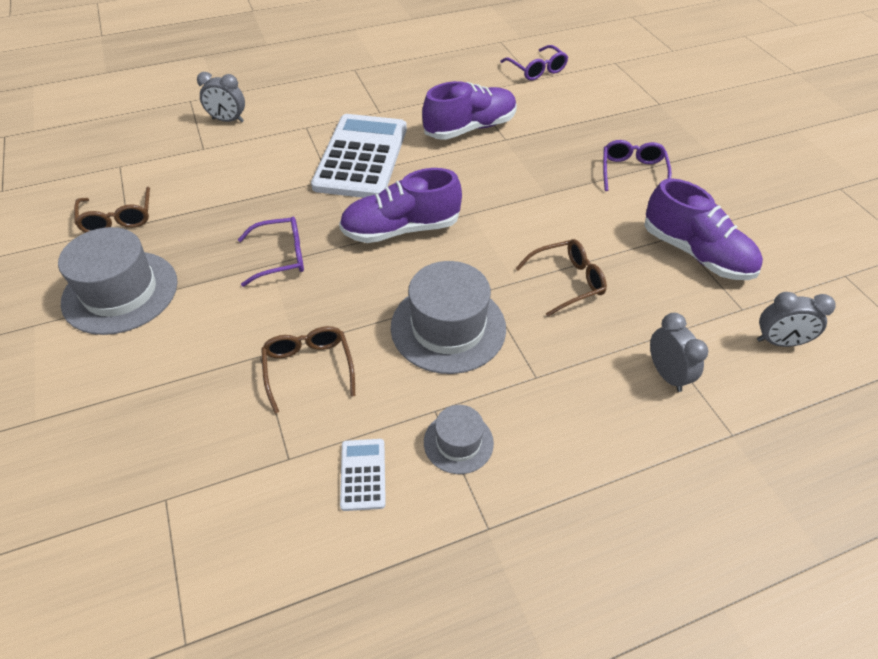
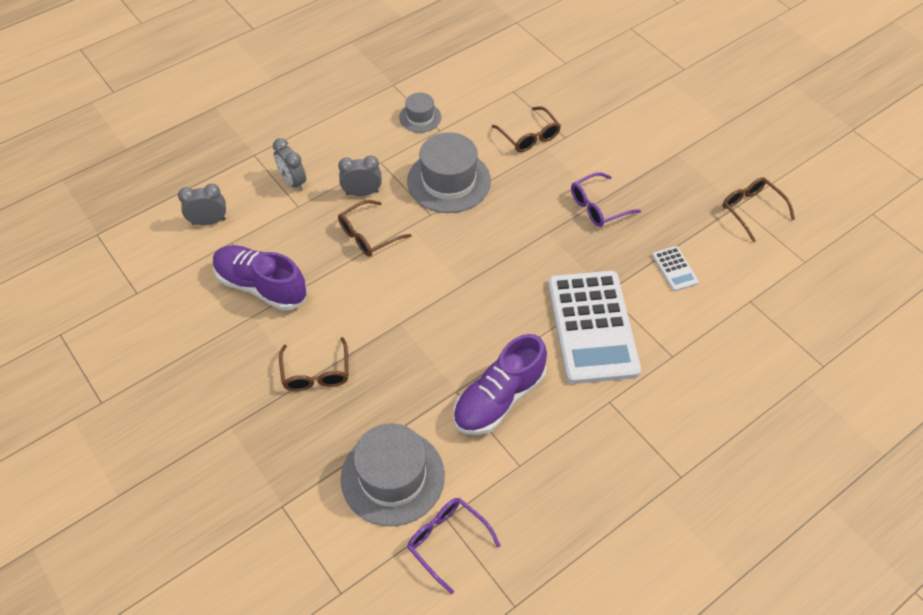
camera: 165 degrees right, 5 degrees up
(120, 292) = (691, 155): grey hat -> grey hat (392, 477)
(228, 120) = (758, 345): grey clock -> grey clock (362, 193)
(363, 474) = (468, 92): white calculator -> white calculator (674, 269)
(401, 229) = (517, 253): purple shoe -> none
(632, 172) = (316, 373): purple glasses -> brown glasses

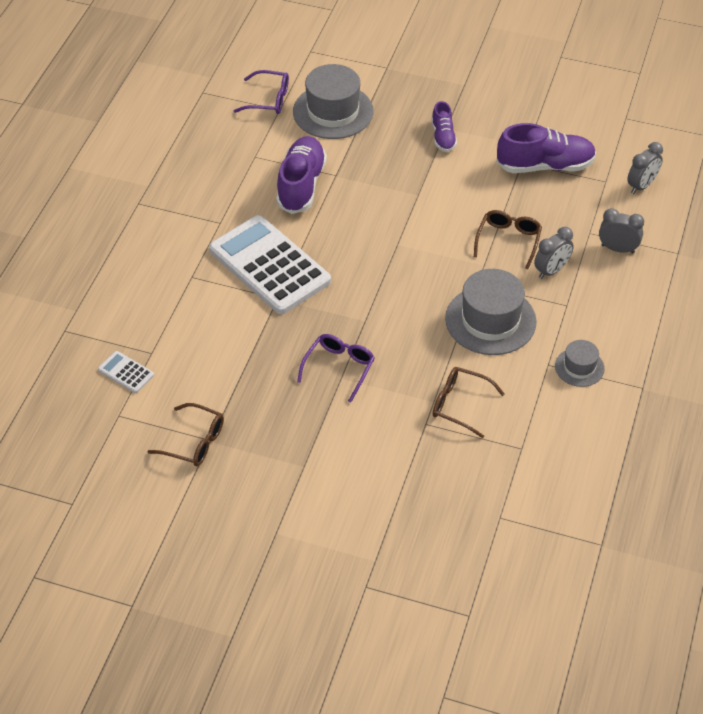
camera: 145 degrees right, 5 degrees down
(316, 373) = (443, 137): brown glasses -> purple shoe
(674, 269) = (232, 347): white calculator -> white calculator (126, 372)

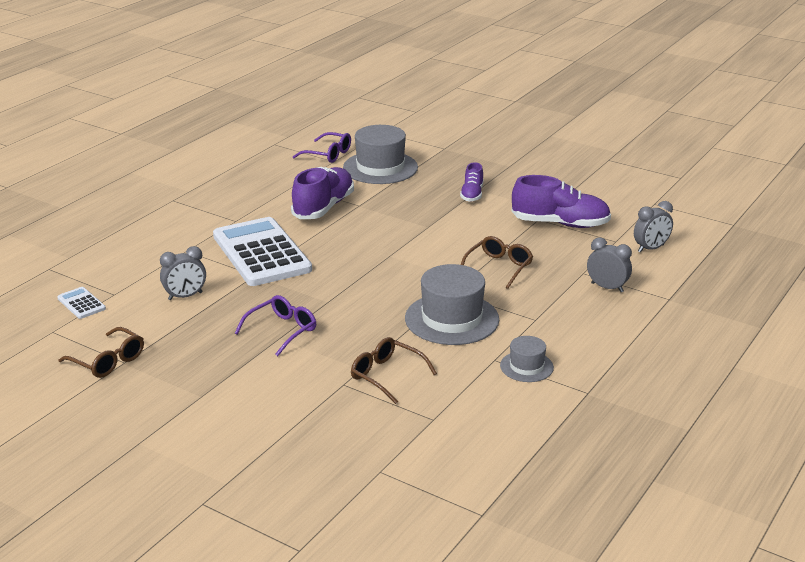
camera: 15 degrees right, 20 degrees down
(551, 270) = (531, 293): grey clock -> grey clock (185, 296)

